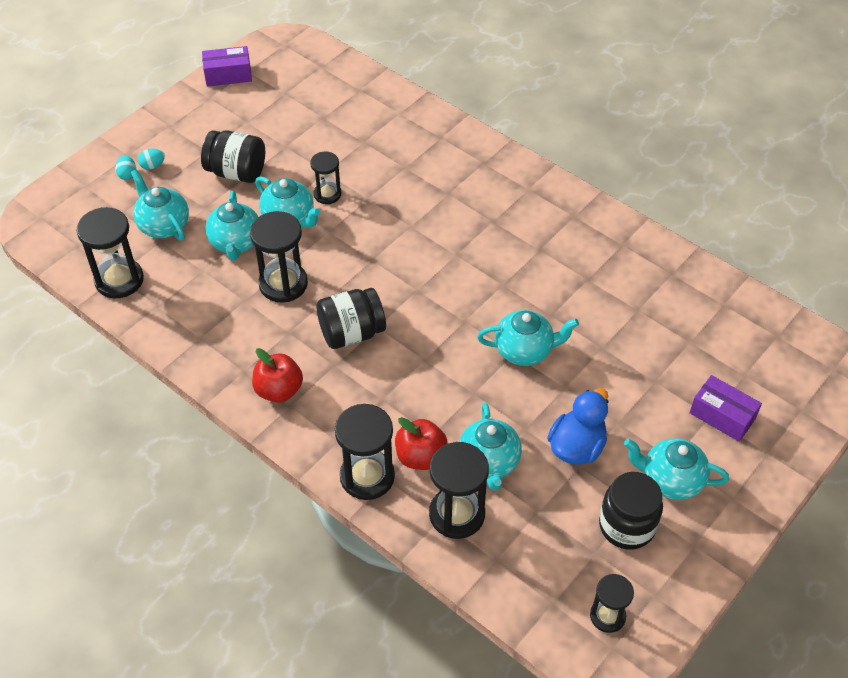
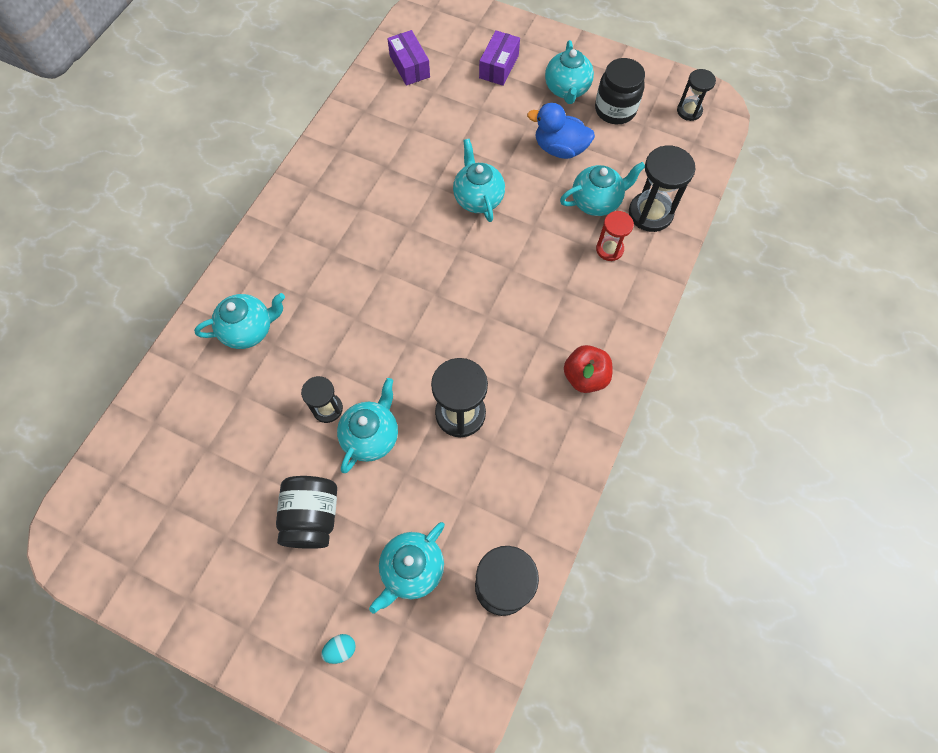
camera: 105 degrees left, 15 degrees up
(152, 166) = (320, 623): turquoise egg -> none
(228, 75) = (141, 590): purple box -> purple box (409, 66)
(236, 243) = (418, 479): turquoise teapot -> turquoise teapot (249, 329)
(351, 333) = (501, 335): black jar -> none
(367, 476) = (643, 282): black hourglass -> none
(420, 456) = (609, 249): red apple -> red hourglass

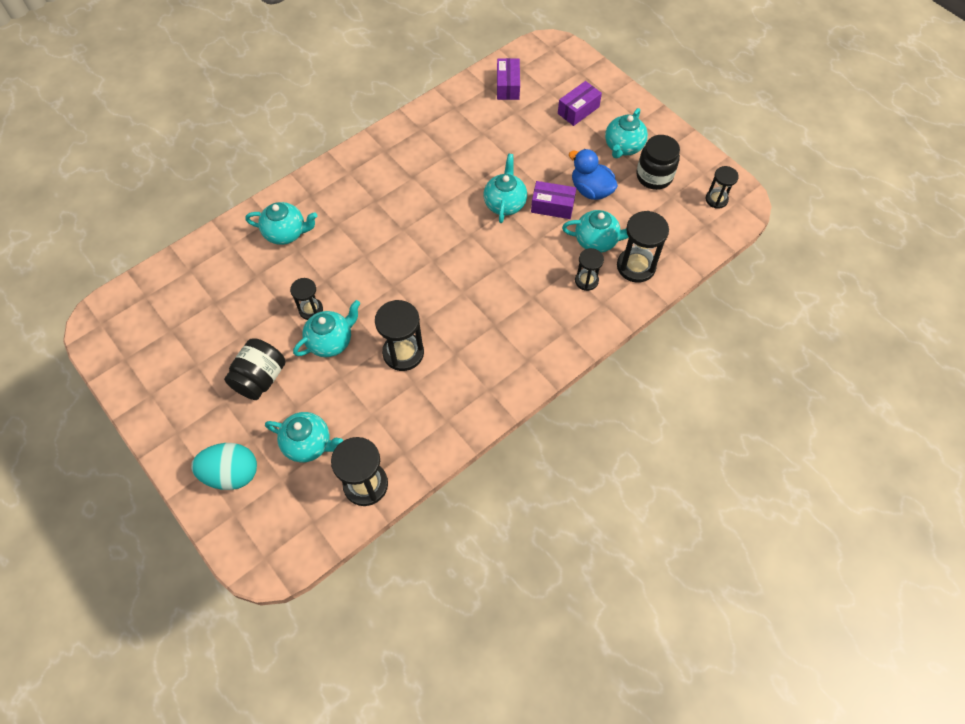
camera: 25 degrees right, 5 degrees down
(341, 649) = (232, 474): turquoise egg -> turquoise egg, size x2.31
(412, 569) = (309, 444): turquoise teapot -> turquoise teapot turned 135 degrees counterclockwise
(530, 182) = (552, 206): none -> purple box
(585, 377) = (512, 366): red apple -> none
(609, 249) = (586, 280): red hourglass -> black hourglass

